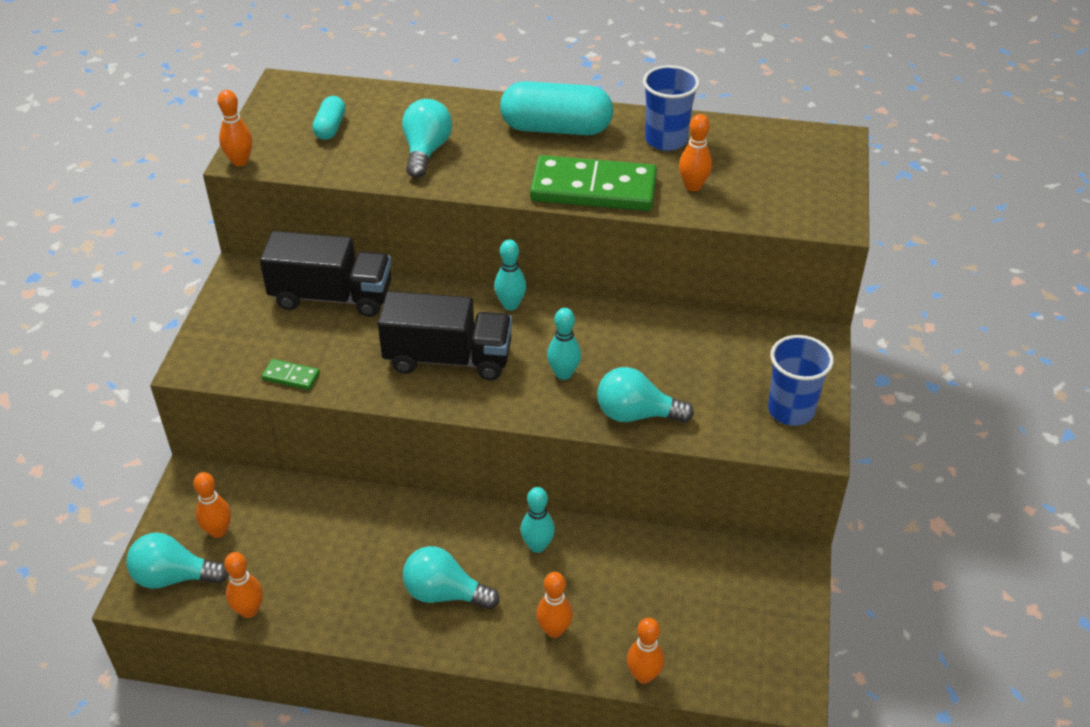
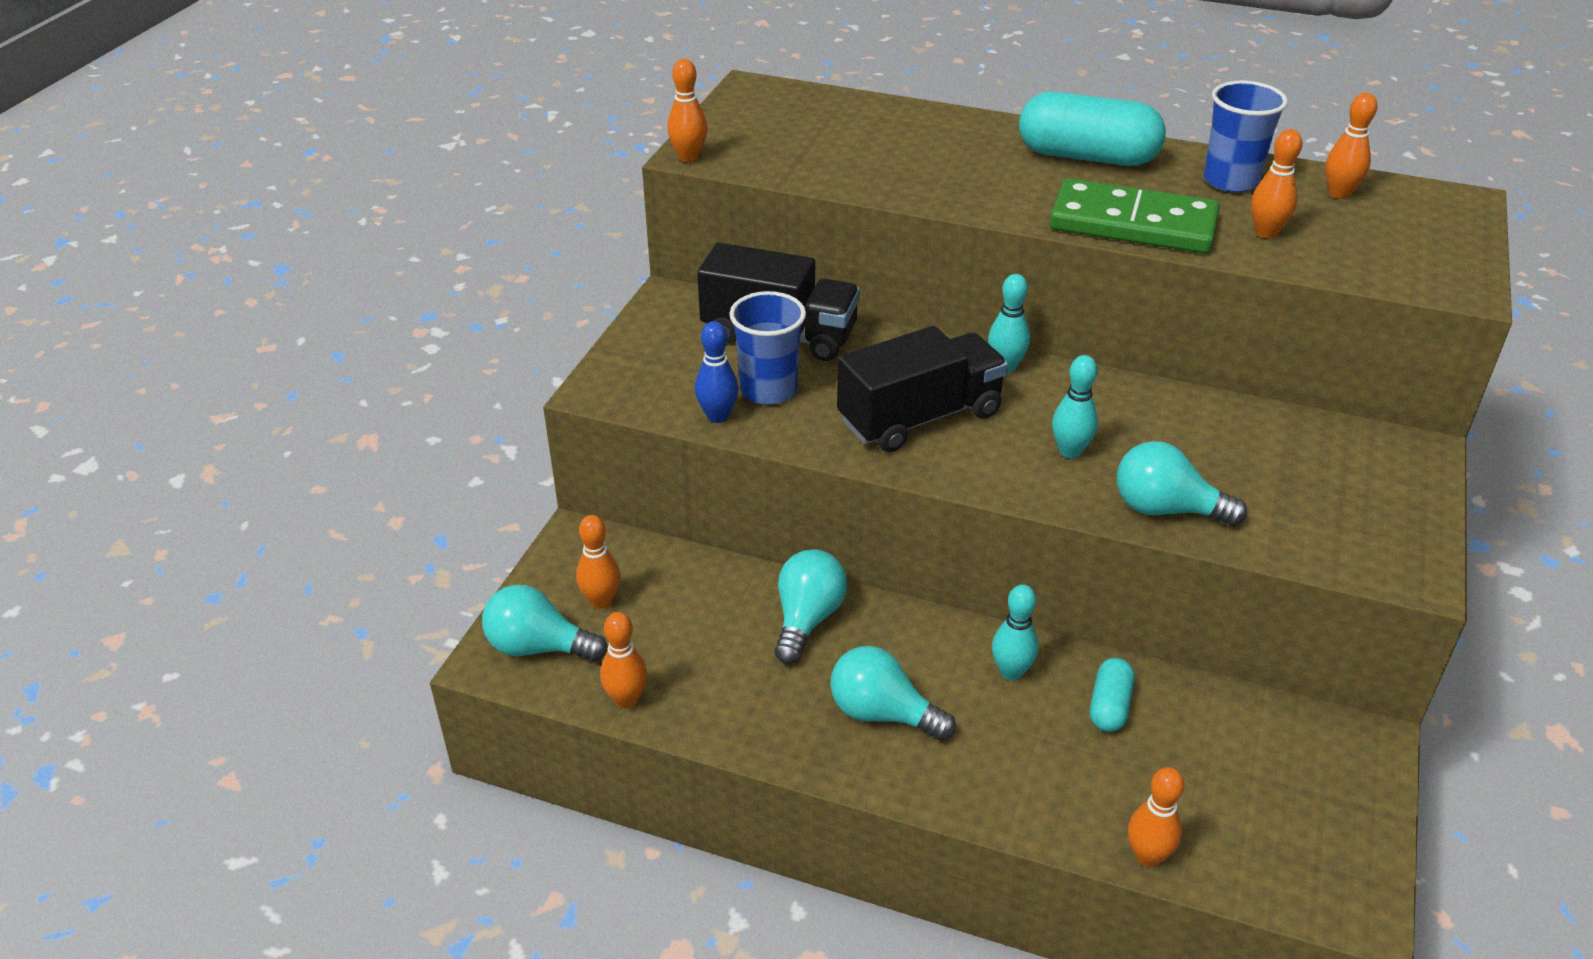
camera: 10 degrees right, 5 degrees down
(291, 376) = (717, 416): green domino -> blue bowling pin
(330, 127) = (803, 133): turquoise capsule -> turquoise capsule (1109, 706)
(426, 151) = (919, 166): turquoise light bulb -> turquoise light bulb (807, 619)
(448, 358) = (919, 417): black truck -> black truck turned 45 degrees counterclockwise
(554, 630) = (1026, 779): orange bowling pin -> orange bowling pin (1339, 194)
(791, 410) = (1382, 529): blue cup -> blue cup (768, 390)

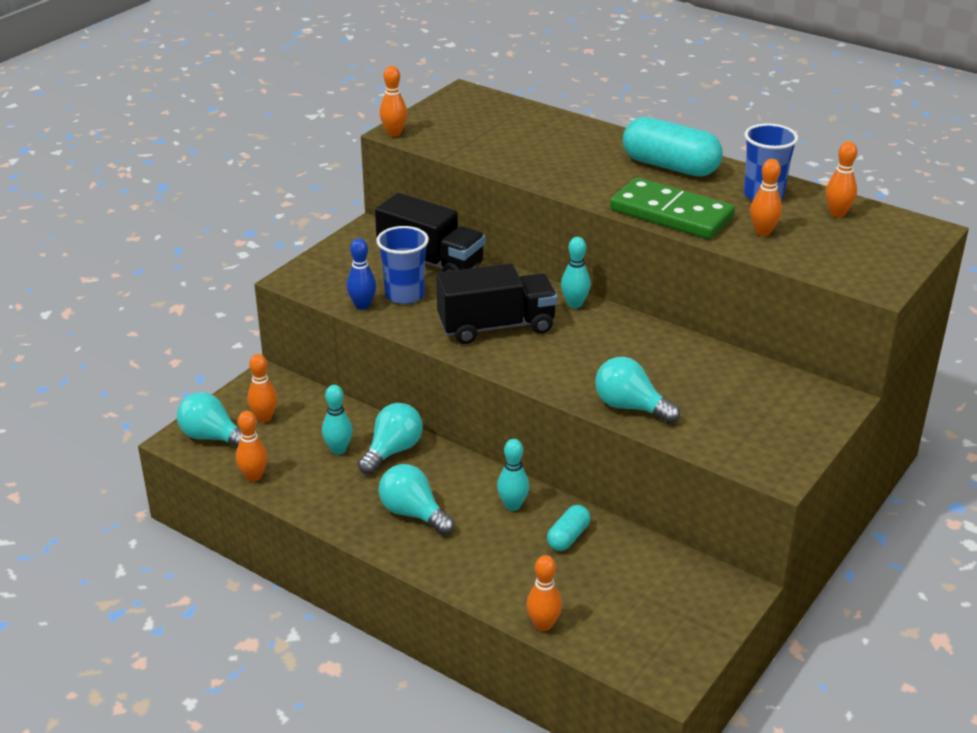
camera: 15 degrees right, 5 degrees down
(1070, 451) = (586, 362): turquoise bowling pin -> turquoise bowling pin (338, 449)

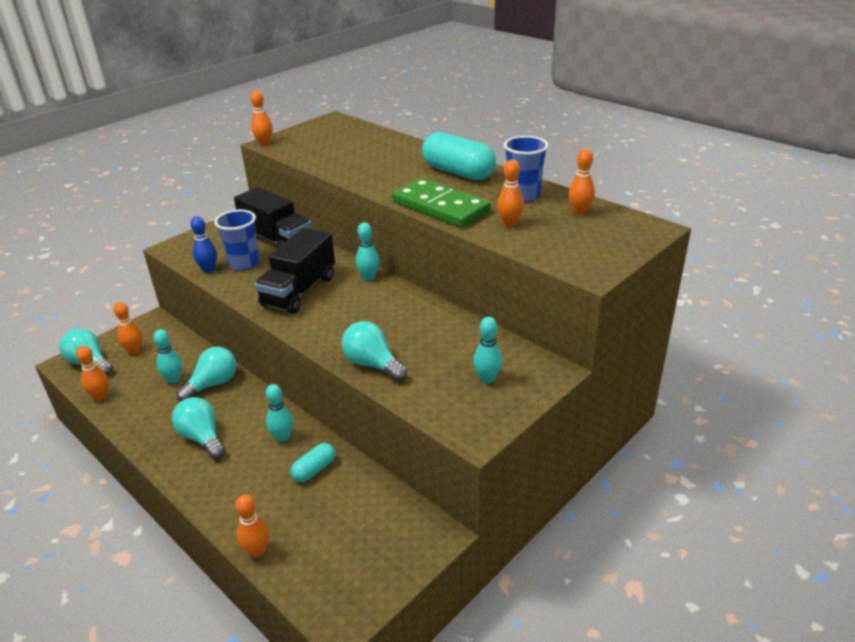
camera: 10 degrees right, 0 degrees up
(496, 326) = (299, 291): black truck -> black truck turned 120 degrees clockwise
(768, 414) = (487, 379): none -> turquoise bowling pin

